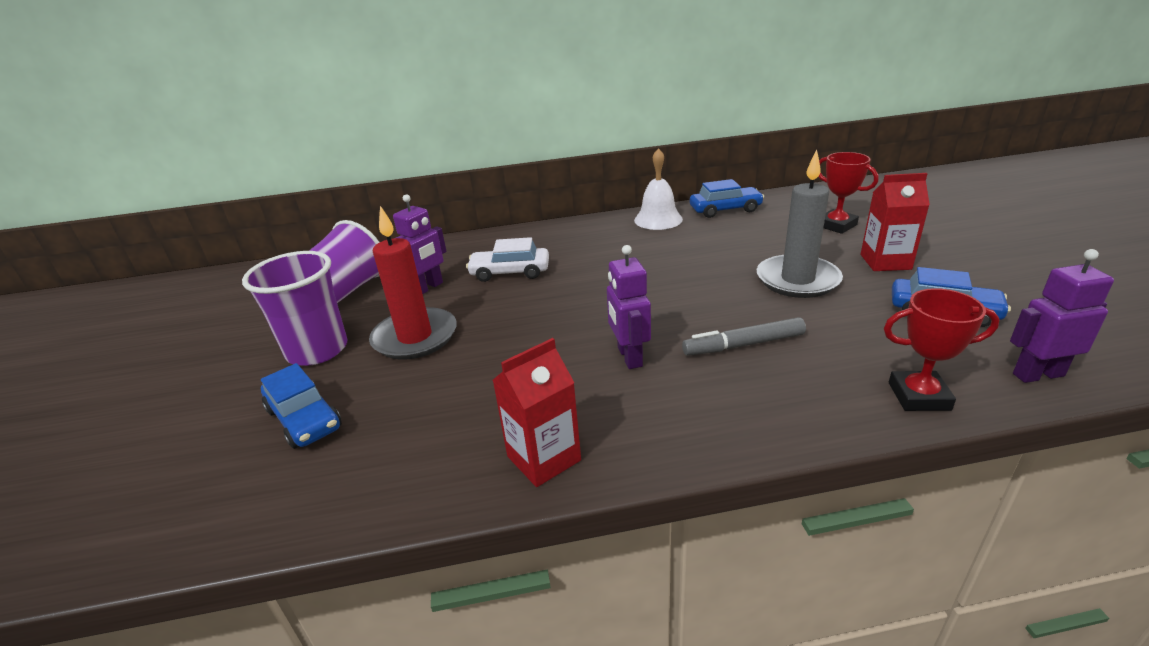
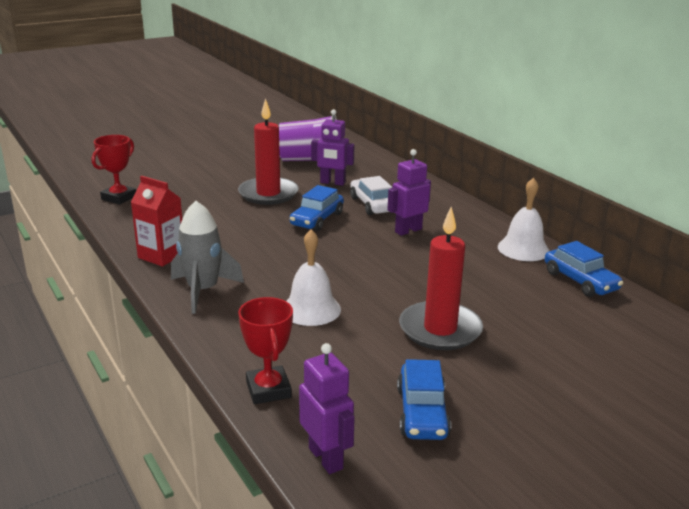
camera: 65 degrees right, 5 degrees down
(304, 419) = (178, 187): blue car -> blue car (317, 219)
(317, 350) = (242, 171): purple cup -> none
(629, 357) = (275, 266): purple robot -> purple robot (408, 230)
(672, 425) = (203, 291): none -> grey rocket
(743, 345) = (311, 309): grey marker -> white bell
(797, 280) = (440, 329): grey candle -> red candle
(836, 225) = (595, 350): red trophy -> red trophy (119, 198)
(885, 262) = (517, 381): red carton -> none

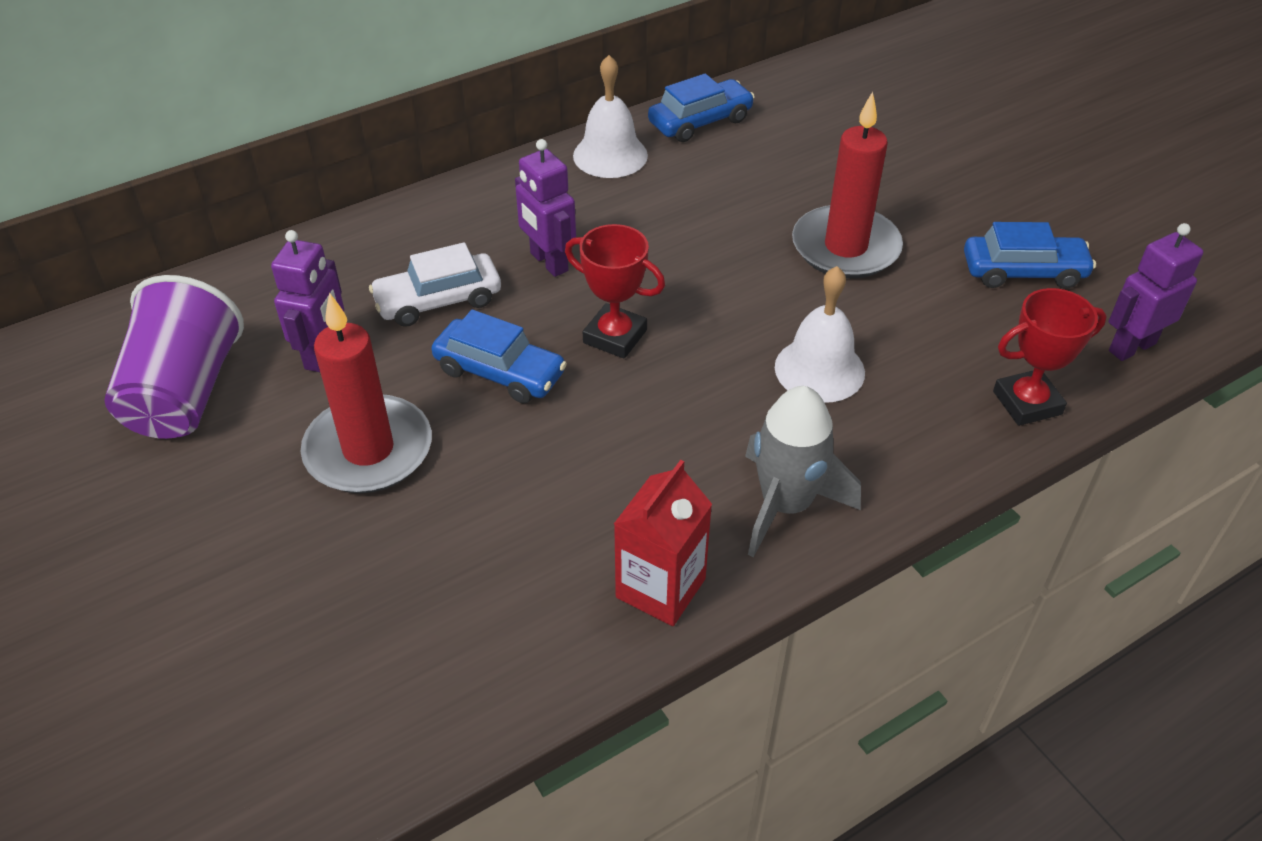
camera: 90 degrees left, 20 degrees up
(119, 198) = (354, 735): red trophy -> red trophy (615, 336)

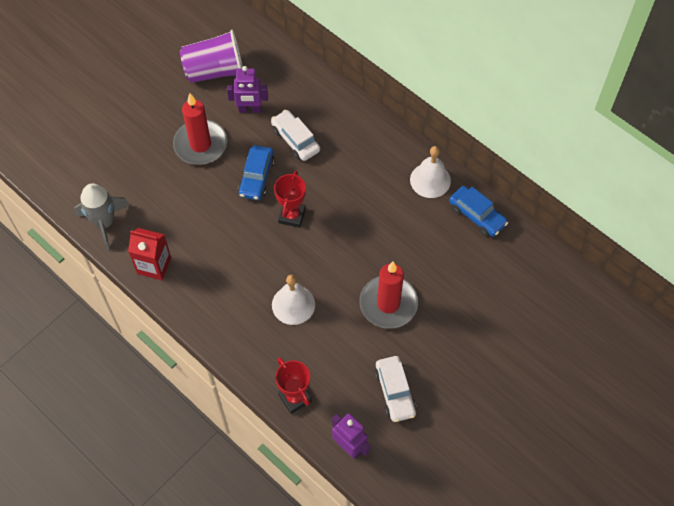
camera: 75 degrees right, 15 degrees up
(548, 262) = (335, 175): purple robot -> none
(786, 505) = (207, 303): grey rocket -> grey rocket (104, 222)
(1023, 272) = (395, 392): blue car -> white car

